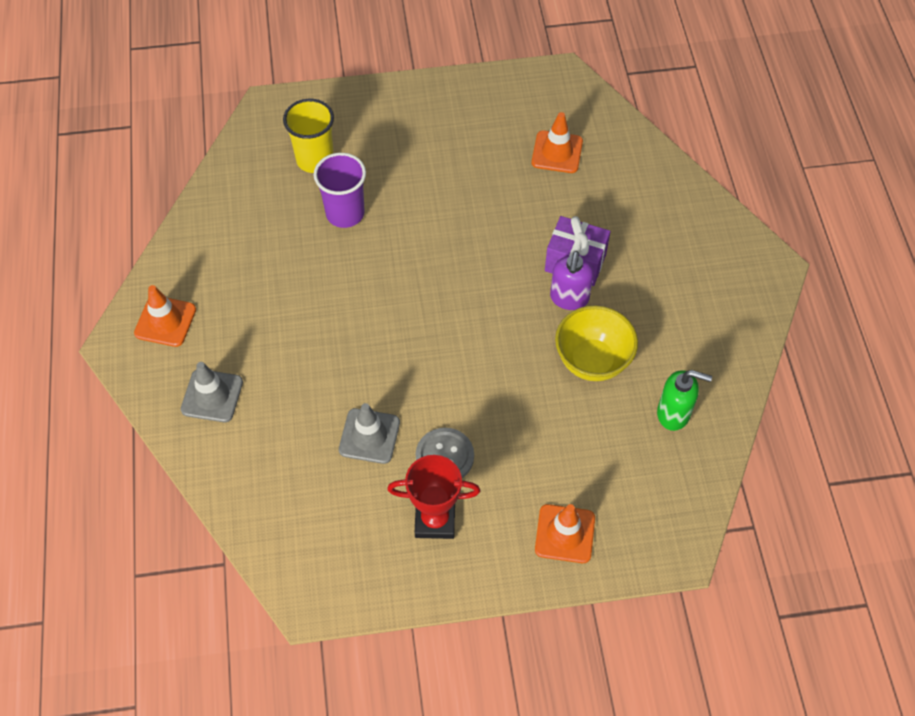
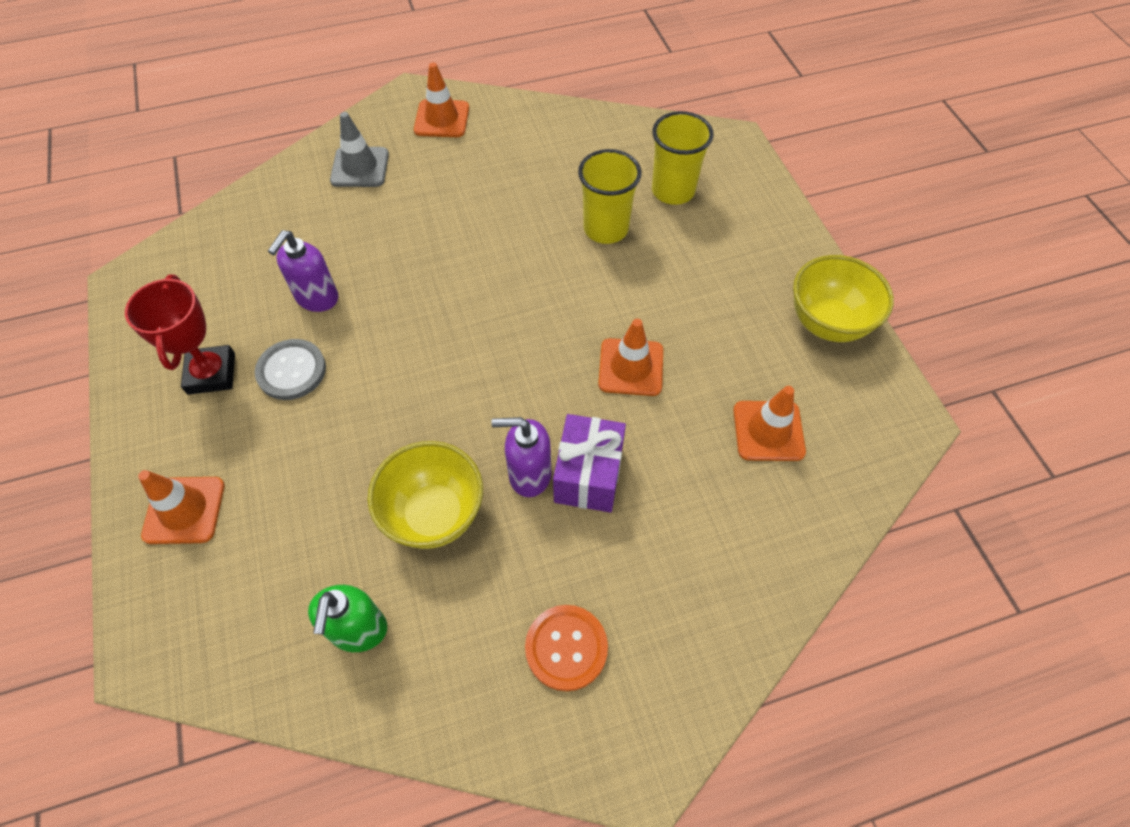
camera: 80 degrees right, 0 degrees up
(345, 213) = (606, 229): purple cup -> yellow cup
(369, 436) = (317, 298): grey traffic cone -> purple soap dispenser
(473, 96) = (827, 323): none -> yellow bowl
(488, 221) = (631, 367): none -> orange traffic cone
(697, 294) = (566, 648): none -> orange button

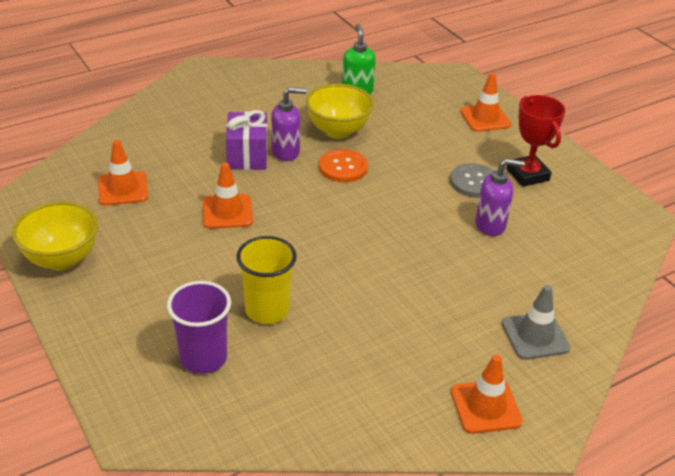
camera: 165 degrees right, 20 degrees down
(317, 298) = (490, 225): purple soap dispenser -> purple soap dispenser turned 75 degrees clockwise
(566, 648) = (245, 96): orange button -> orange button (343, 167)
(673, 191) = (203, 358): yellow cup -> purple cup

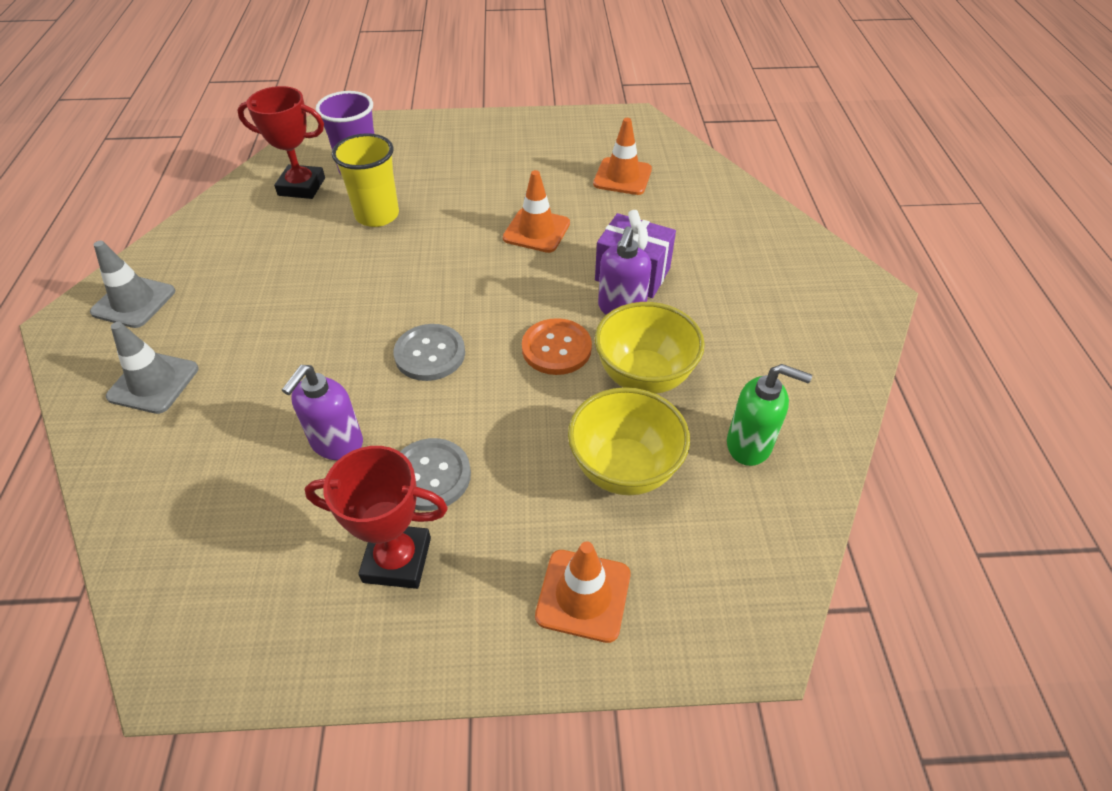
camera: 120 degrees right, 10 degrees up
(62, 259) = (540, 129): yellow bowl -> yellow bowl (624, 469)
(258, 387) = (301, 187): none -> red trophy
(393, 216) = (430, 354): none -> grey button
(485, 406) = (134, 302): orange traffic cone -> grey traffic cone

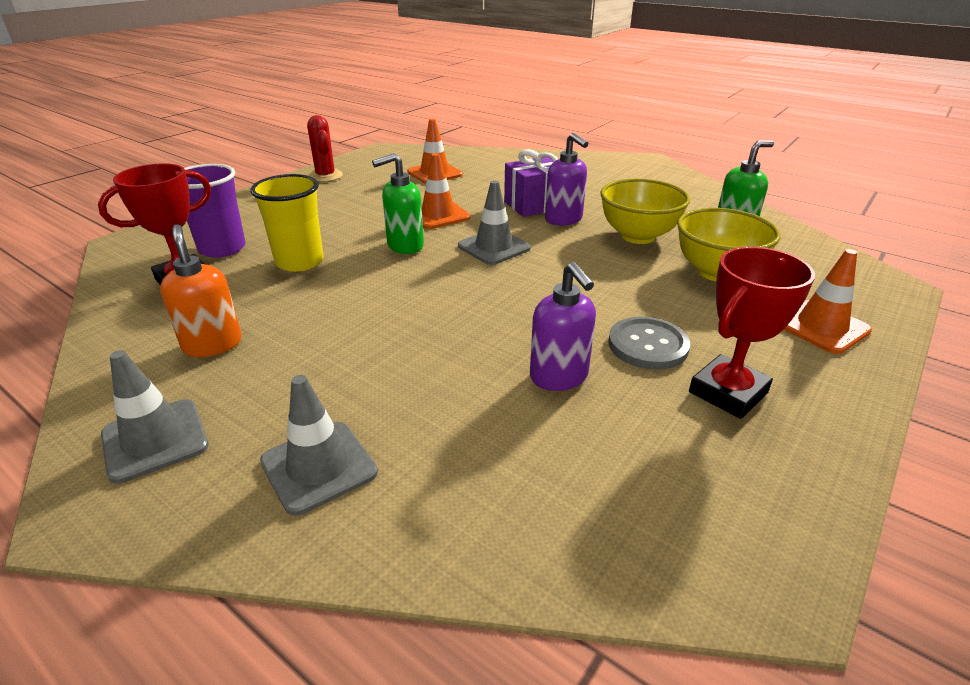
camera: 50 degrees left, 15 degrees down
(239, 254) = (213, 344): none -> orange soap dispenser
(430, 354) = (509, 298): grey button -> none
(458, 248) = (405, 246): none -> green soap dispenser
(511, 297) = (494, 247): none -> grey traffic cone
(536, 128) = (325, 176): none -> red cactus
(556, 348) = (572, 252): orange button -> none

